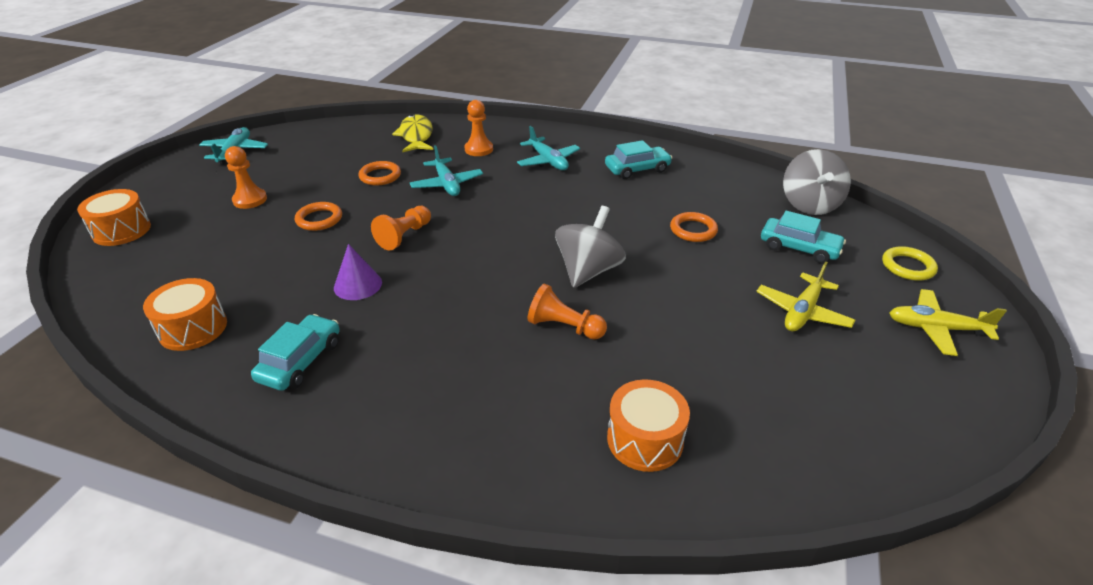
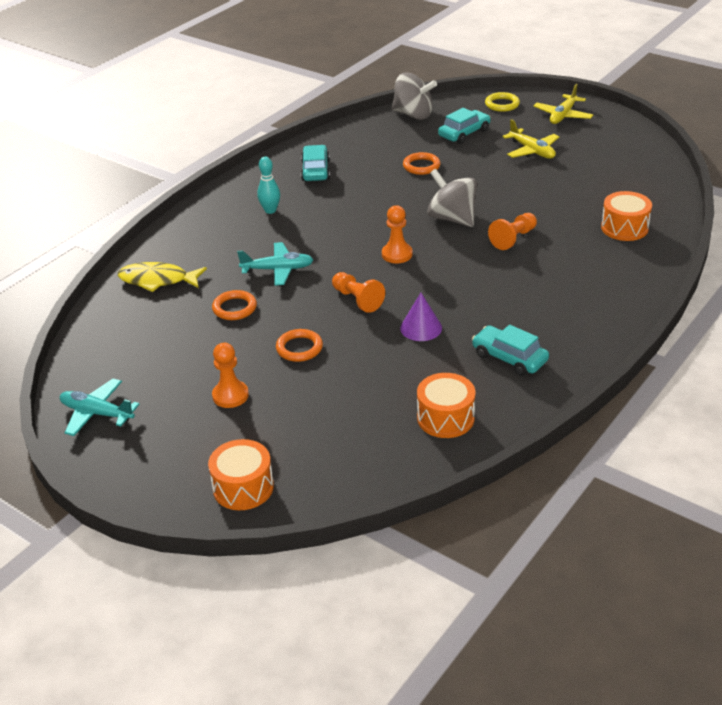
camera: 70 degrees left, 0 degrees up
(479, 149) = (218, 245): orange pawn -> orange pawn (397, 254)
(548, 161) = (270, 210): turquoise plane -> turquoise bowling pin

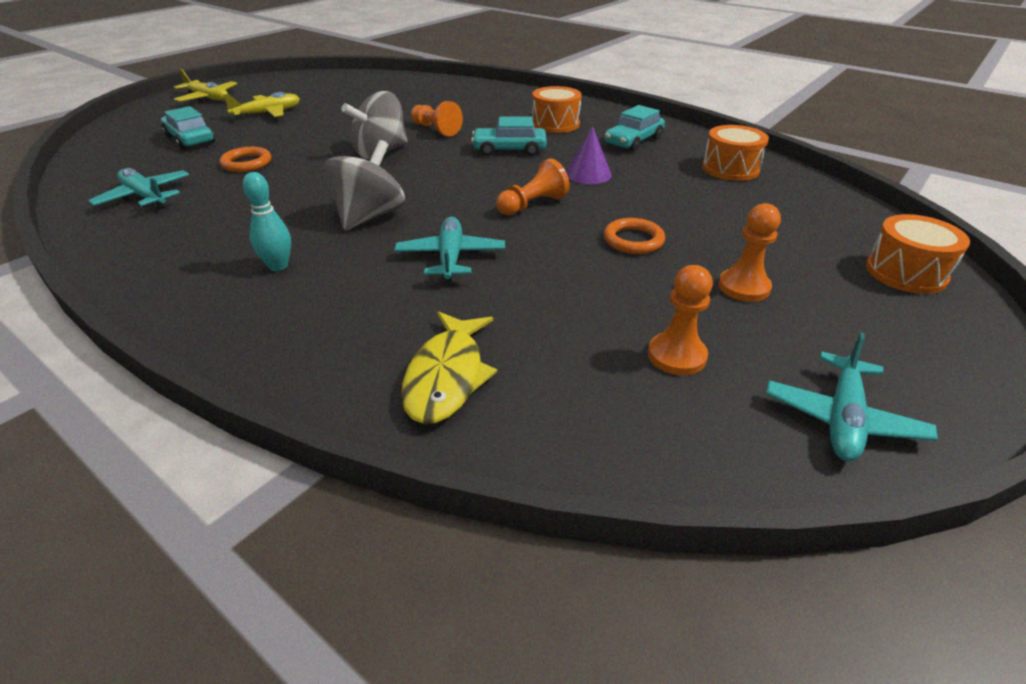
camera: 90 degrees left, 0 degrees up
(234, 308) = (543, 290): orange ring -> none
(315, 170) = (186, 230): turquoise car -> turquoise car (509, 150)
(361, 145) = (145, 197): none -> turquoise plane
(397, 254) = (442, 181): orange pawn -> orange pawn (676, 356)
(413, 115) = (101, 163): grey spinning top -> grey spinning top (369, 216)
(502, 104) = (144, 119): yellow ring -> none
(624, 228) = (437, 93): orange drum -> orange drum (555, 124)

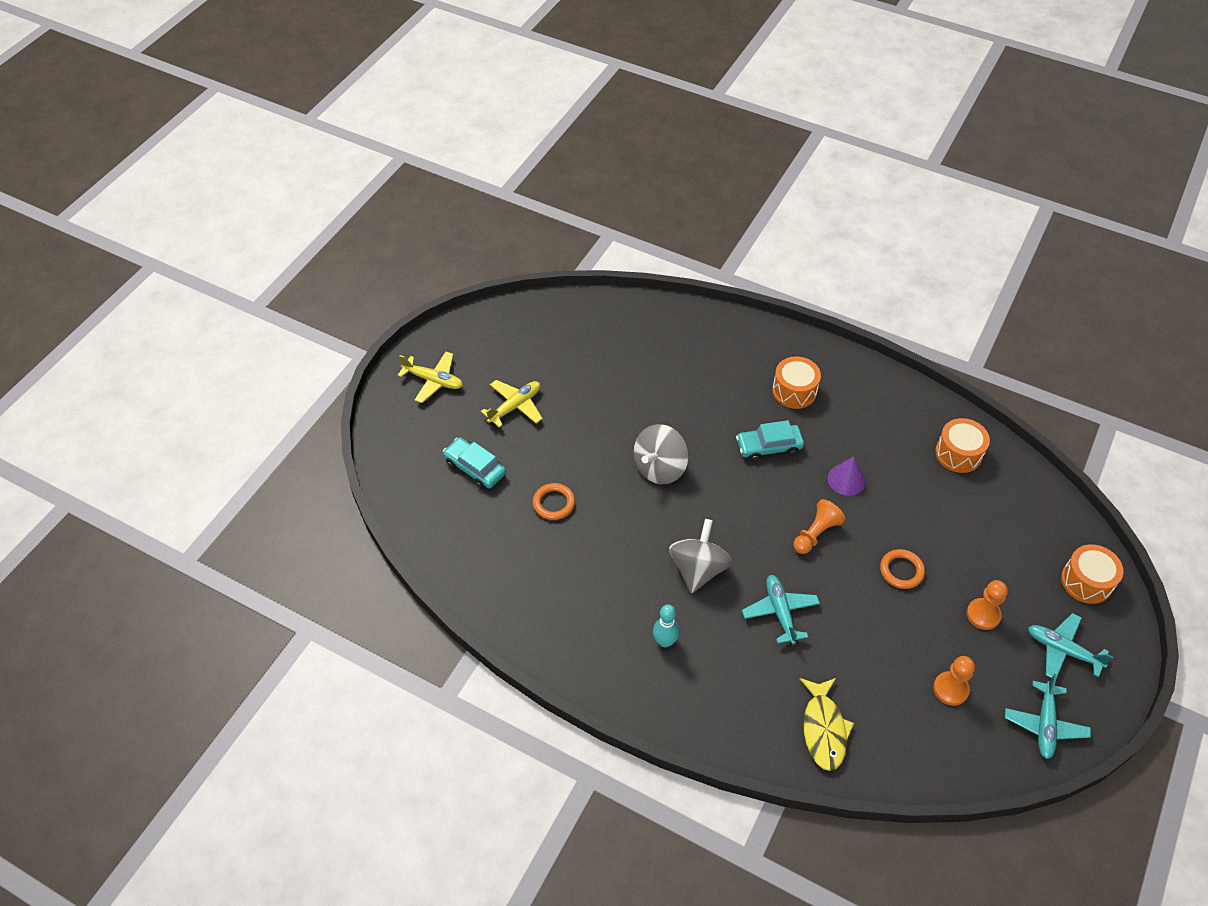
camera: 10 degrees left, 15 degrees up
(145, 197) = (505, 568): turquoise plane -> turquoise plane (1062, 650)
(436, 129) = (690, 418): orange pawn -> none
(633, 141) = (871, 415): turquoise car -> none

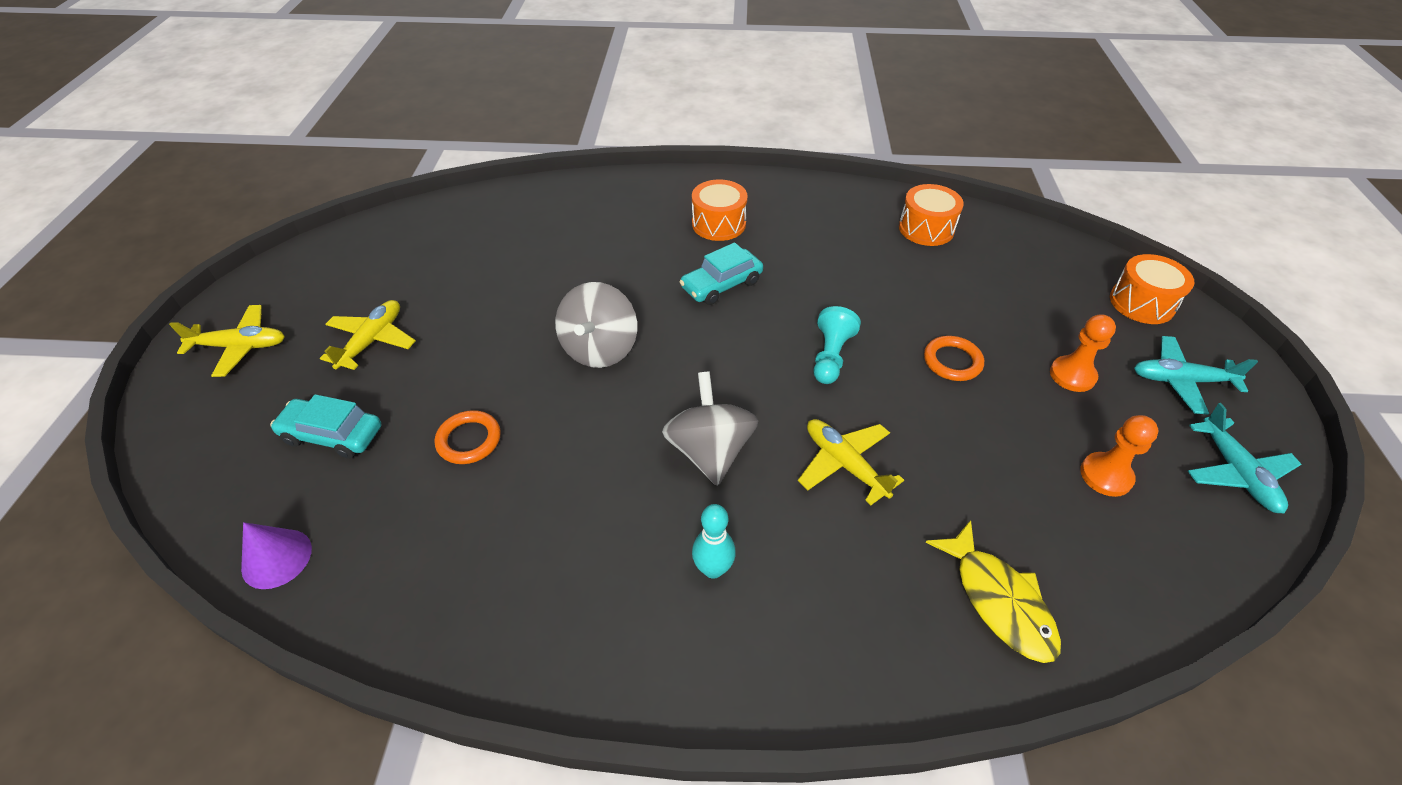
camera: 25 degrees left, 5 degrees down
(780, 612) = (844, 464): turquoise plane -> yellow plane
(816, 534) = (830, 356): orange pawn -> turquoise pawn
(846, 479) = (828, 289): purple cone -> purple cone (276, 558)

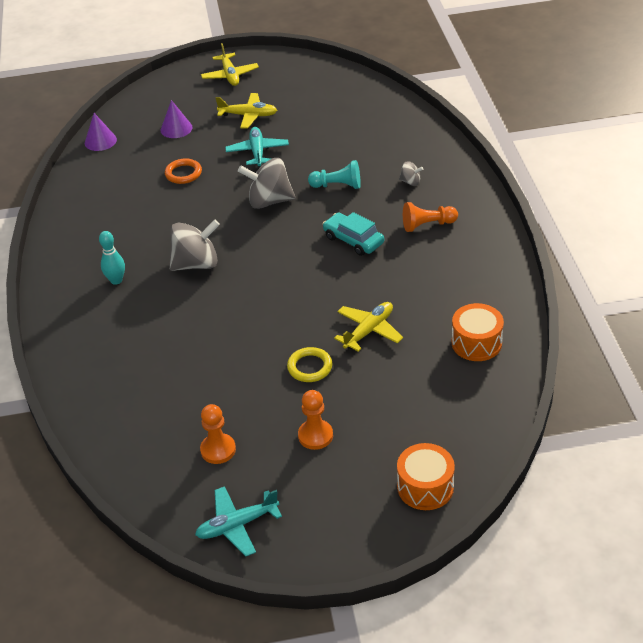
camera: 80 degrees right, 5 degrees down
(332, 435) = (176, 128): turquoise car -> purple cone
(631, 221) = (410, 182): none -> grey spinning top
(718, 224) = (427, 225): orange drum -> orange pawn
(830, 356) = (295, 304): turquoise pawn -> turquoise pawn (337, 186)
(844, 464) = (199, 322): yellow plane -> yellow plane (369, 331)
(952, 361) = (310, 367): orange ring -> yellow ring
(999, 600) = (113, 395): yellow fish -> none
(1180, 381) = (329, 503): turquoise plane -> turquoise plane (257, 152)

